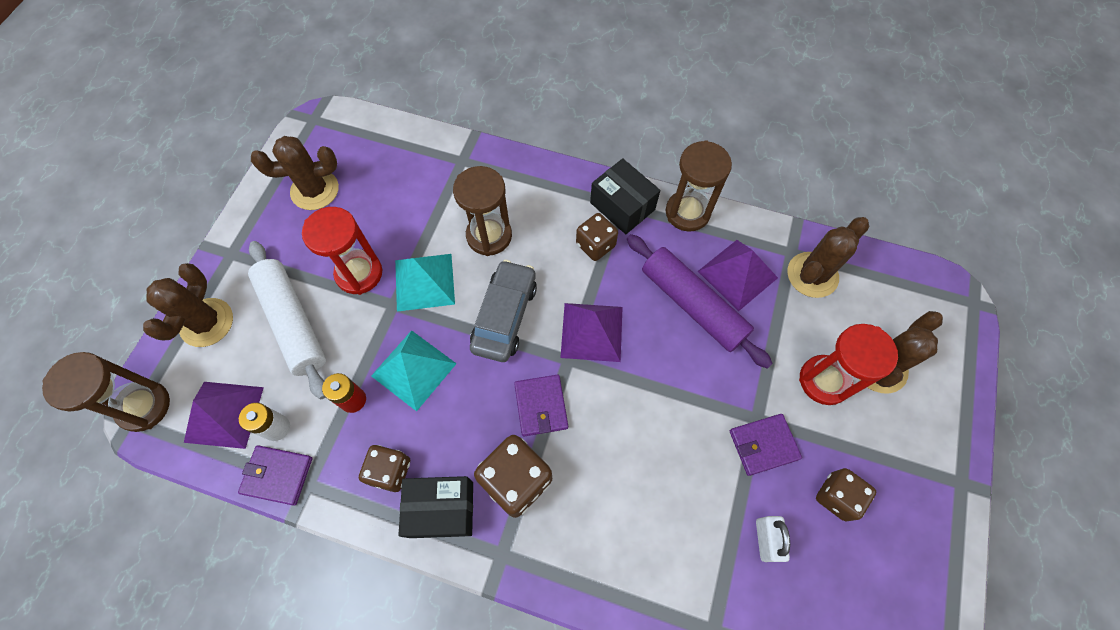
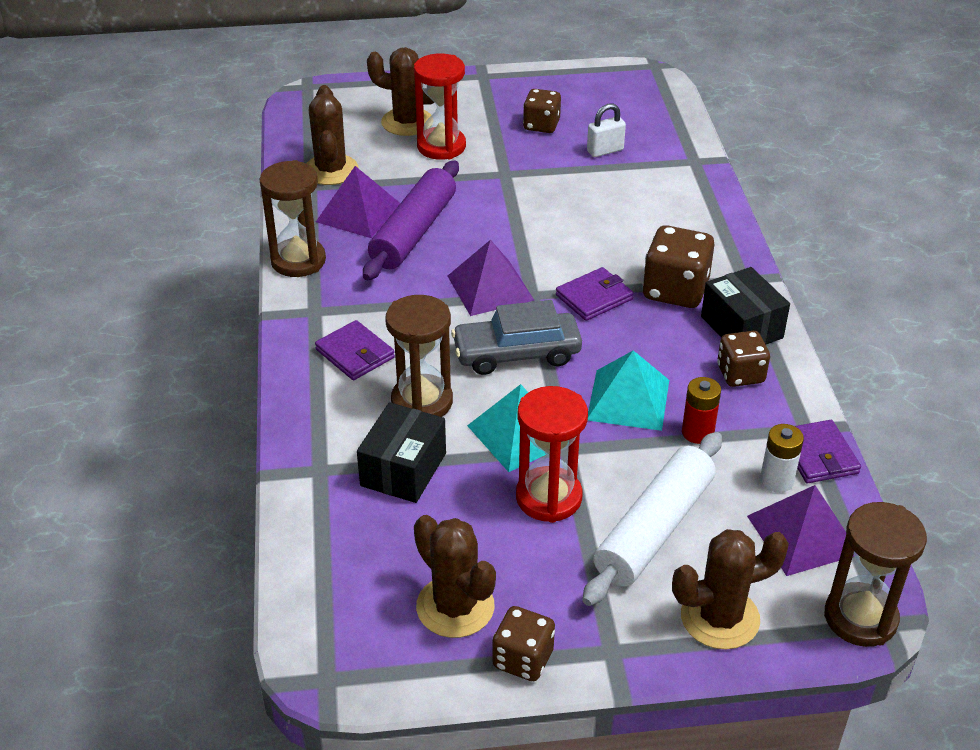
camera: 115 degrees left, 25 degrees down
(595, 245) = (382, 314): brown dice -> brown dice (523, 659)
(622, 206) = (316, 309): black box -> black box (403, 469)
(763, 445) = (526, 166): purple wallet -> purple wallet (355, 354)
(812, 275) = (331, 170): brown cactus -> brown cactus turned 60 degrees clockwise

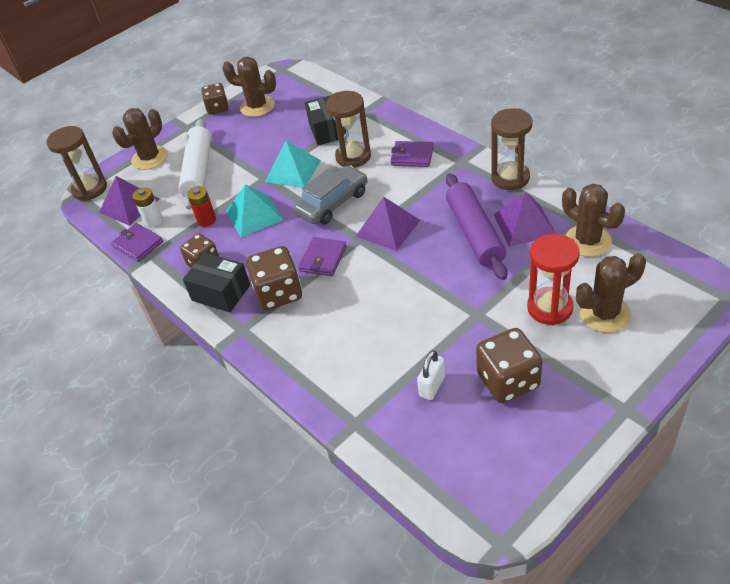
camera: 150 degrees right, 5 degrees up
(541, 125) = (508, 381): brown dice -> brown dice, size x1.54
(548, 497) = (255, 156): red hourglass -> none

